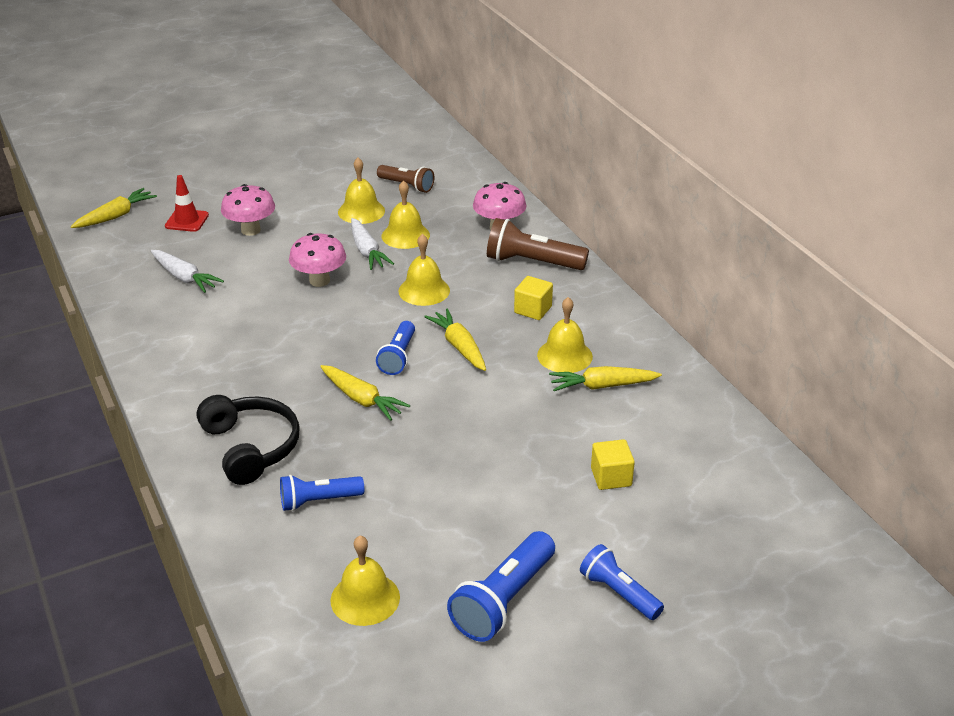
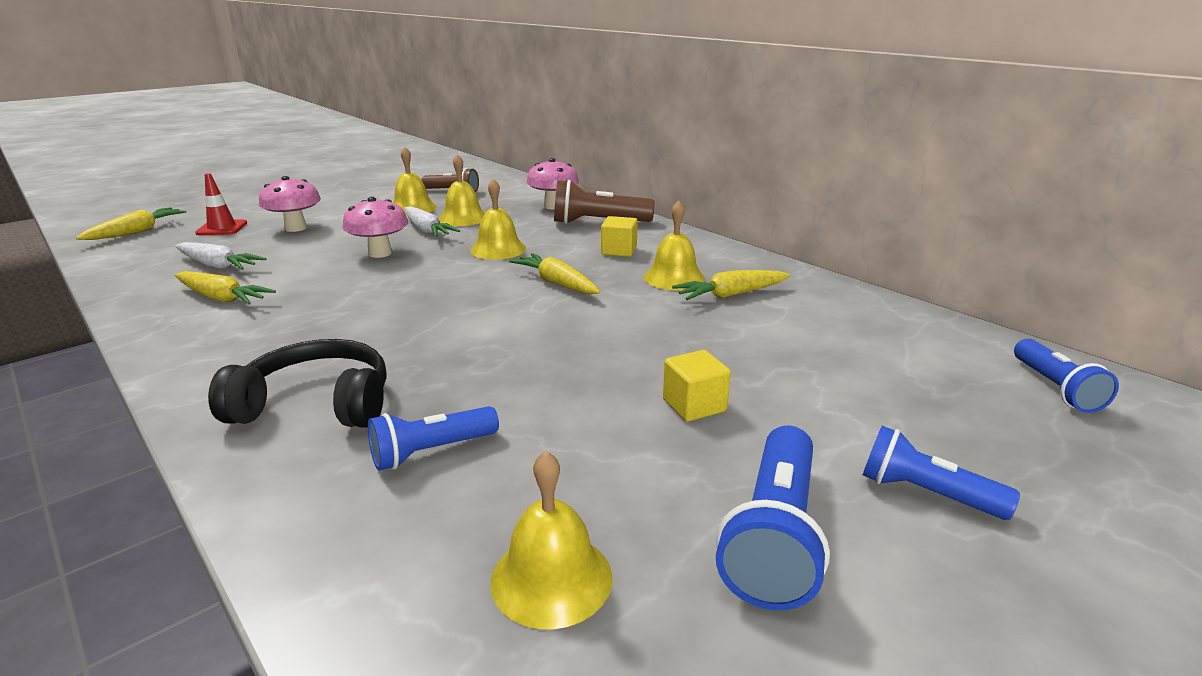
camera: 15 degrees left, 10 degrees down
(251, 447) = (316, 404): black headphones -> black headphones turned 45 degrees counterclockwise
(362, 399) = (459, 338): yellow carrot -> yellow carrot (222, 298)
(398, 357) = (490, 298): blue flashlight -> blue flashlight (1055, 388)
(611, 477) = (804, 368): yellow cube -> yellow cube (694, 405)

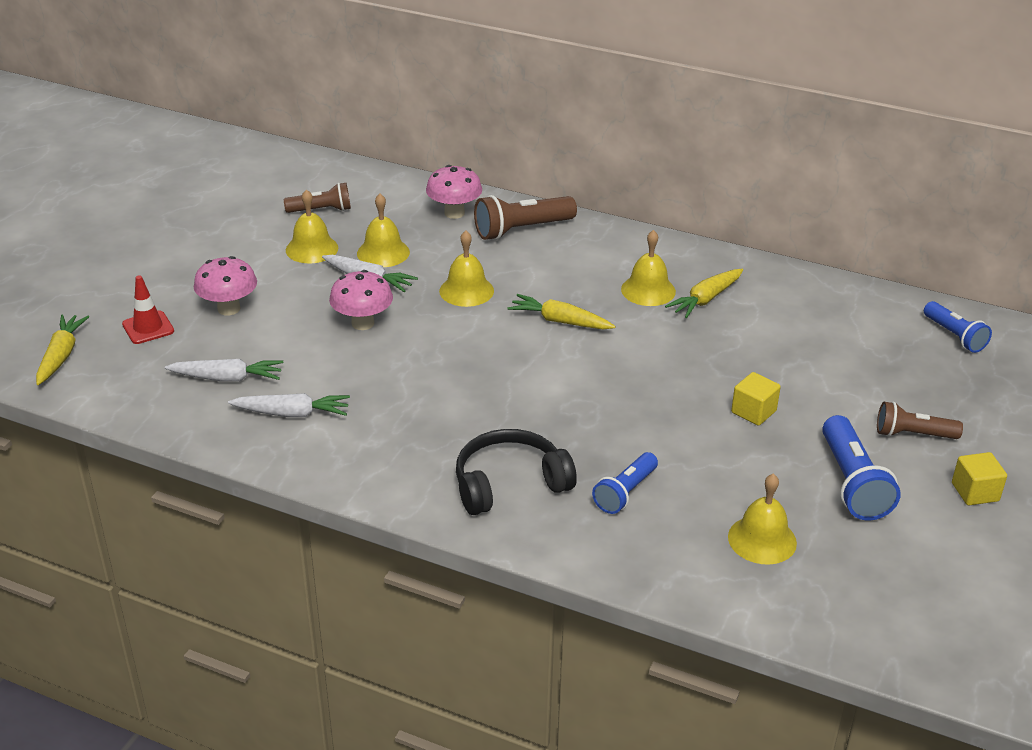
camera: 25 degrees left, 10 degrees up
(222, 298) = (292, 413): yellow carrot -> white carrot
(619, 251) = (575, 266): yellow cube -> yellow cube (975, 492)
(925, 493) = (913, 434): blue flashlight -> brown flashlight

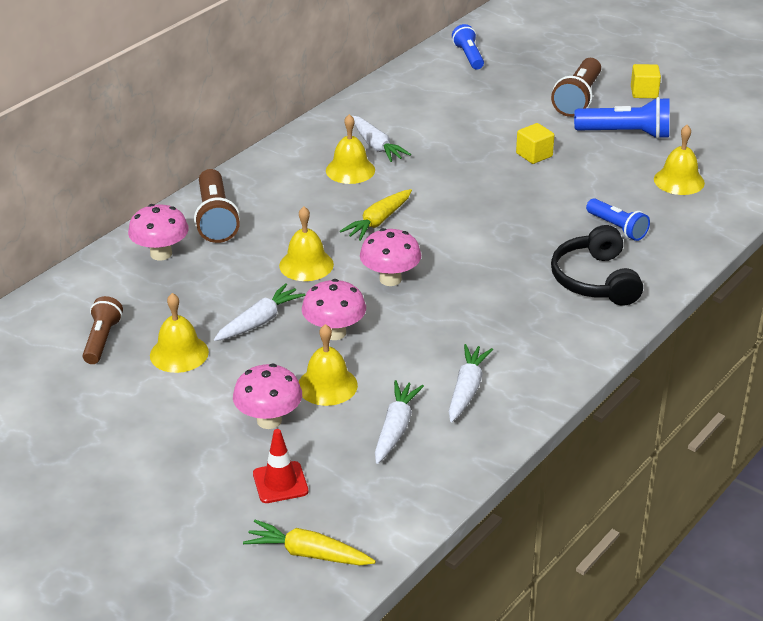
camera: 75 degrees left, 0 degrees up
(383, 252) = (212, 307): yellow bell -> yellow bell (327, 385)
(460, 343) = (390, 279): none -> pink mushroom
(705, 299) = (376, 146): yellow carrot -> white carrot
(913, 434) = (578, 99): brown flashlight -> brown flashlight, size x1.53
(954, 336) = (468, 56): blue flashlight -> blue flashlight turned 90 degrees counterclockwise

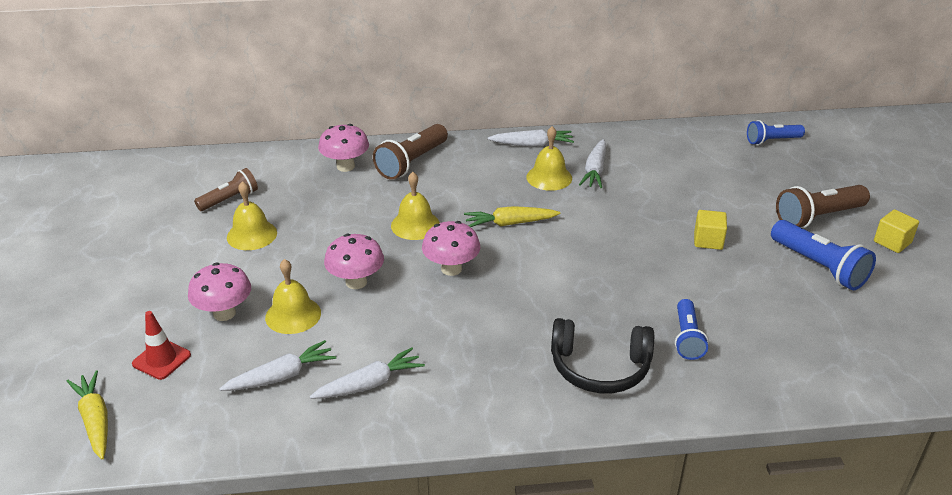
camera: 45 degrees right, 0 degrees up
(259, 321) = (327, 244): white carrot -> white carrot (532, 145)
(468, 56) = (772, 141): blue flashlight -> blue flashlight turned 135 degrees counterclockwise
(595, 280) = (600, 368): black headphones -> black headphones turned 120 degrees counterclockwise
(679, 181) = (808, 333): yellow bell -> none

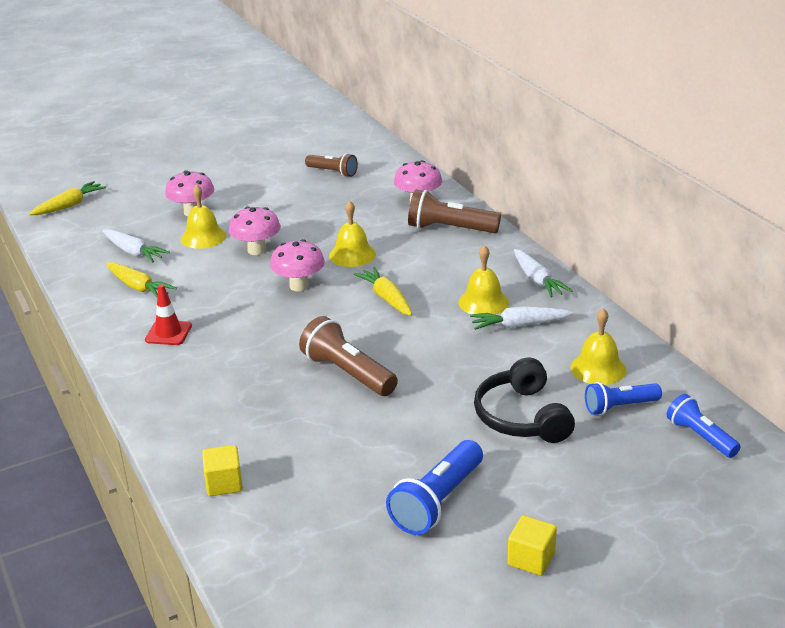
camera: 70 degrees right, 5 degrees down
(161, 359) = (134, 207): red traffic cone -> red traffic cone (168, 333)
(252, 235) = (292, 194): yellow bell -> yellow bell (598, 368)
(370, 384) = (138, 287): white carrot -> yellow carrot
(600, 368) = (200, 385): black headphones -> black headphones (521, 417)
(687, 338) = (263, 427): blue flashlight -> blue flashlight (619, 407)
(708, 240) = (437, 417): yellow cube -> yellow cube (224, 483)
(818, 217) = (543, 492): brown flashlight -> brown flashlight (347, 373)

